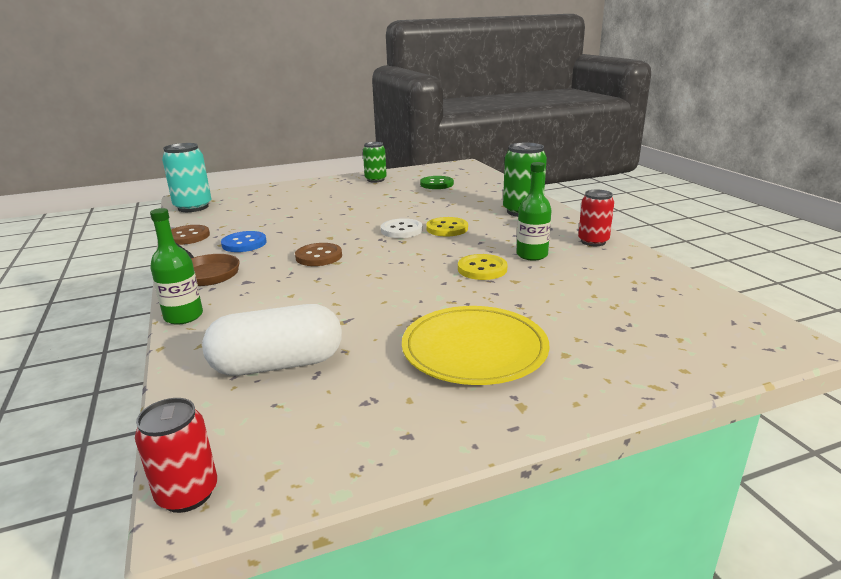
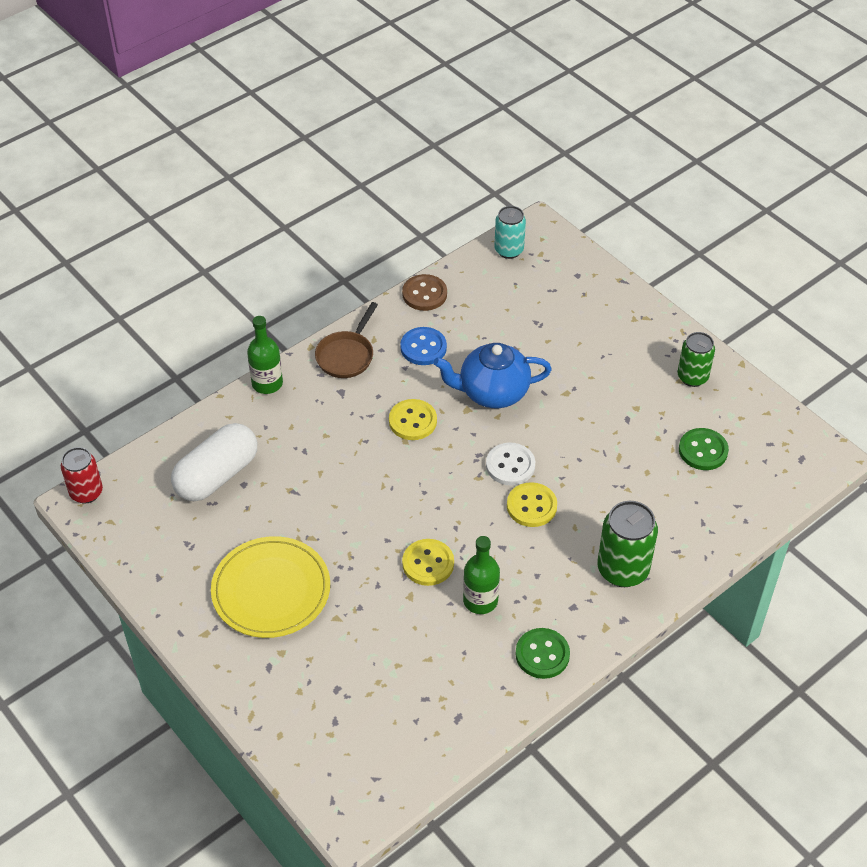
camera: 70 degrees right, 25 degrees up
(193, 207) = (509, 250): turquoise can -> turquoise can, size x0.67
(278, 364) = (217, 475): white capsule -> white capsule turned 75 degrees clockwise
(319, 256) = (412, 421): brown button -> yellow button
(323, 227) = (492, 392): none -> blue teapot
(593, 241) = (542, 654): red can -> green button

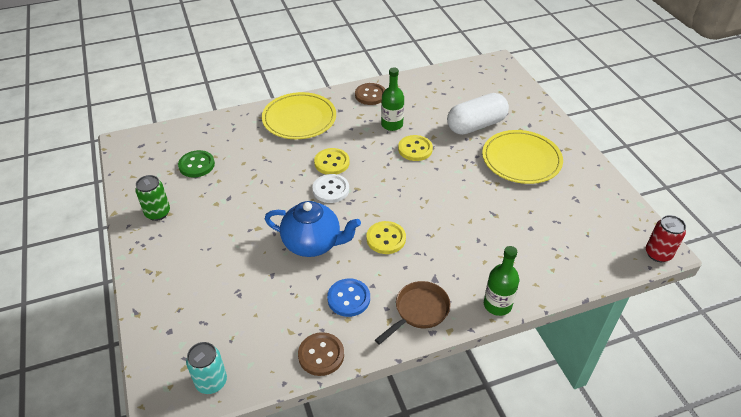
camera: 160 degrees left, 5 degrees down
(217, 475) = (551, 239): white capsule -> white capsule (476, 125)
(542, 654) = (370, 95): green button -> brown button
(623, 570) = (299, 119): green can -> yellow plate

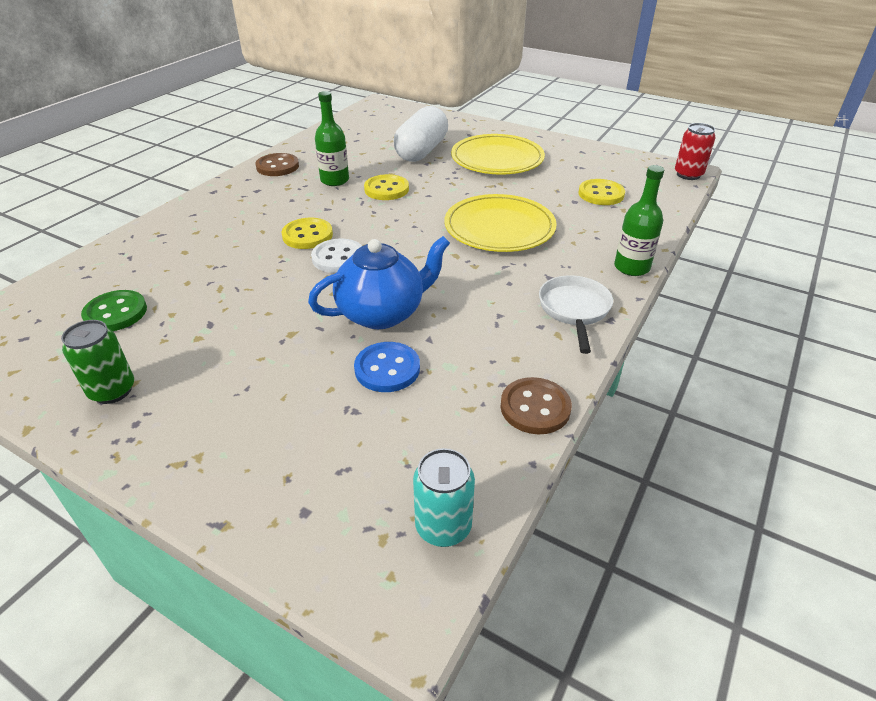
camera: 40 degrees left, 5 degrees down
(299, 119) = (214, 215): yellow plate -> yellow plate (499, 228)
(348, 298) = (491, 339): blue button -> blue button (387, 369)
(386, 239) = (457, 270): yellow button -> yellow button (601, 194)
(419, 311) = (574, 310): brown pan -> white pan

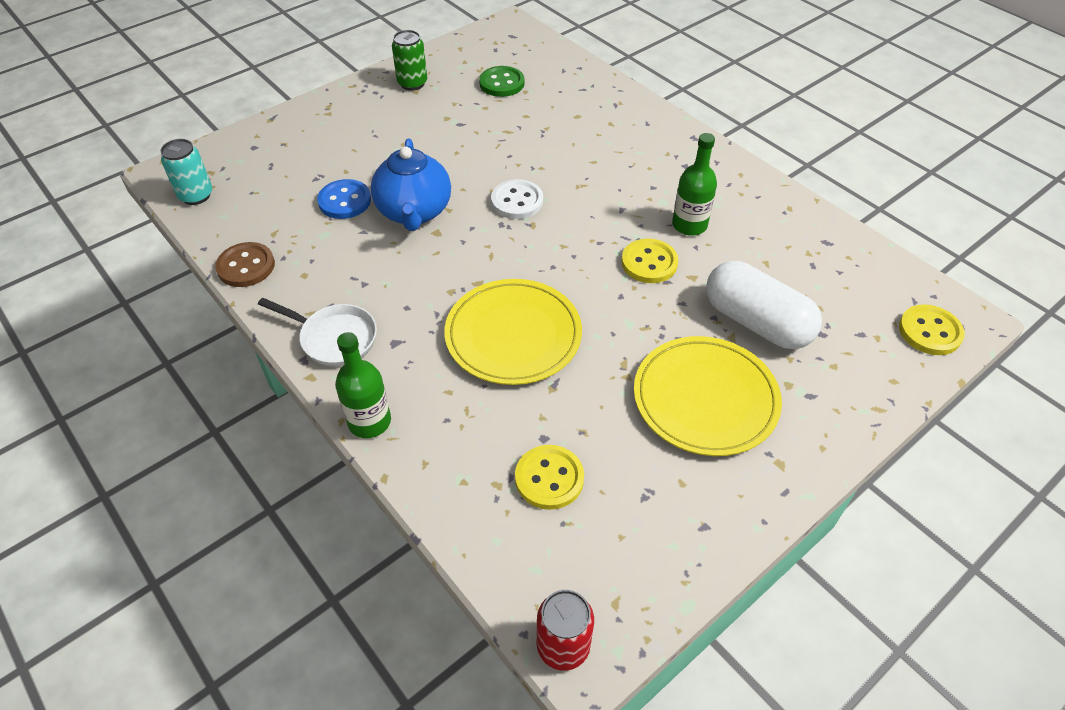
camera: 110 degrees right, 10 degrees up
(277, 166) = (742, 186): brown button -> none
(307, 235) = (569, 188): yellow button -> yellow button (929, 331)

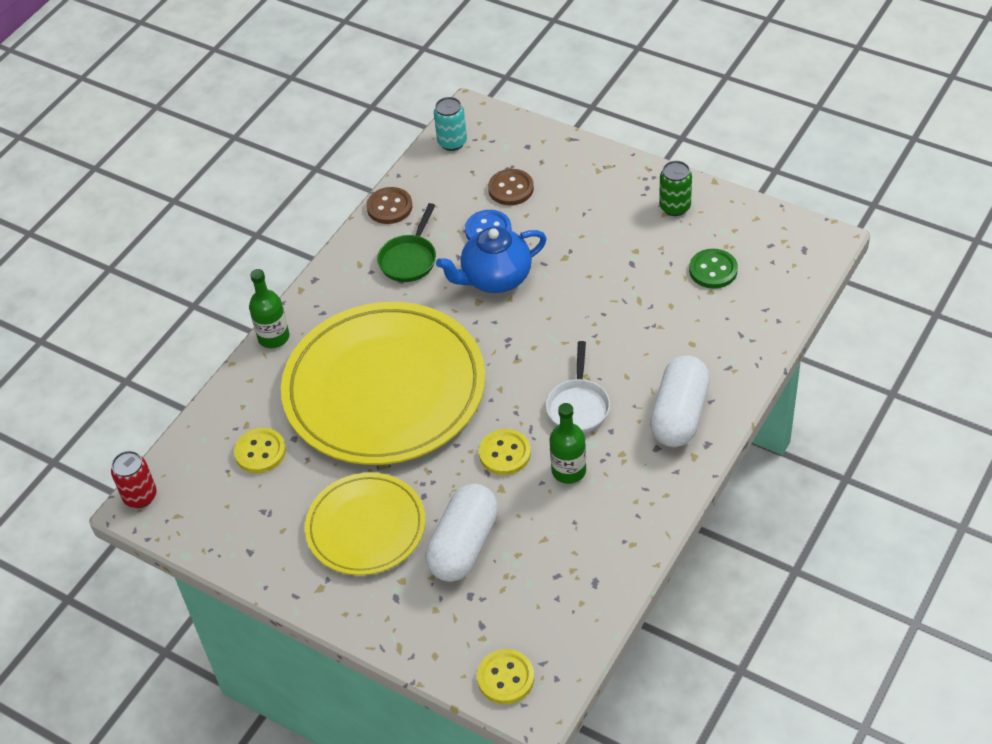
camera: 75 degrees right, 0 degrees up
(301, 172) = (511, 189): none -> brown button
(334, 338) = (340, 287): white pan -> white pan (578, 406)
(337, 269) = (409, 259): none -> green pan
(513, 335) = (384, 389): yellow plate -> yellow plate, size x1.80
(517, 201) = (542, 340): white button -> none
(654, 143) = (679, 415): none -> white capsule

